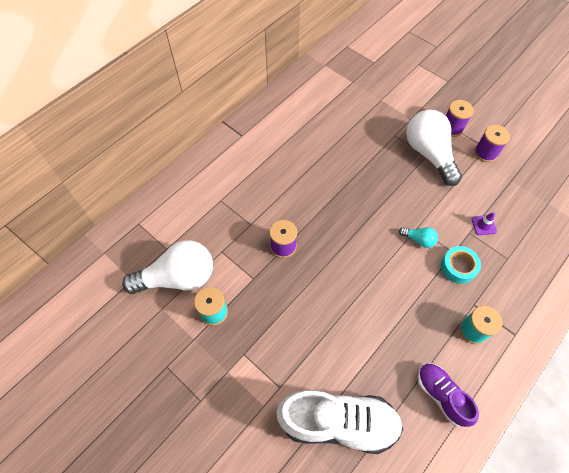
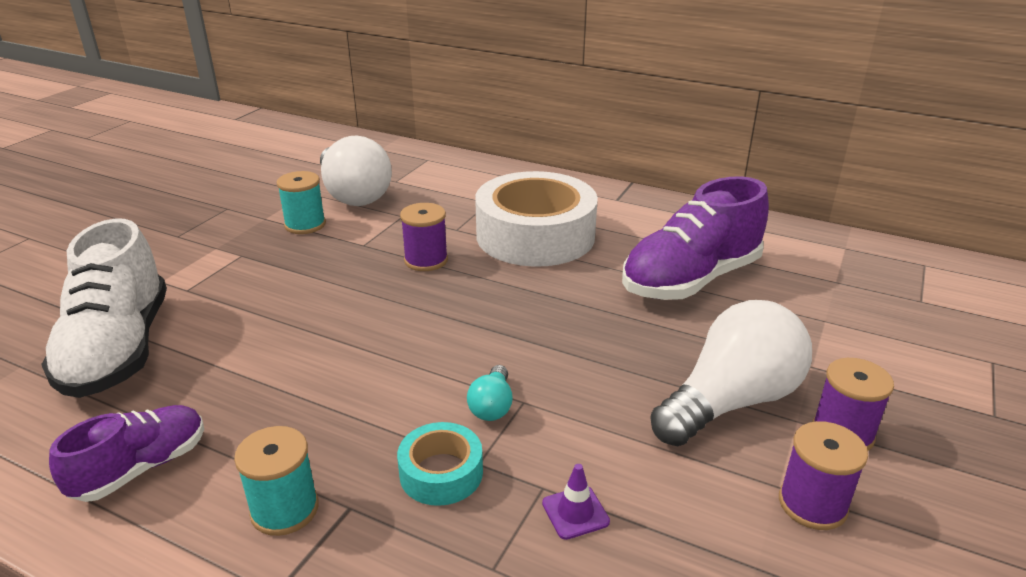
camera: 75 degrees right, 30 degrees down
(272, 186) = (535, 235): none -> white tape
(337, 133) = (690, 280): none -> purple shoe

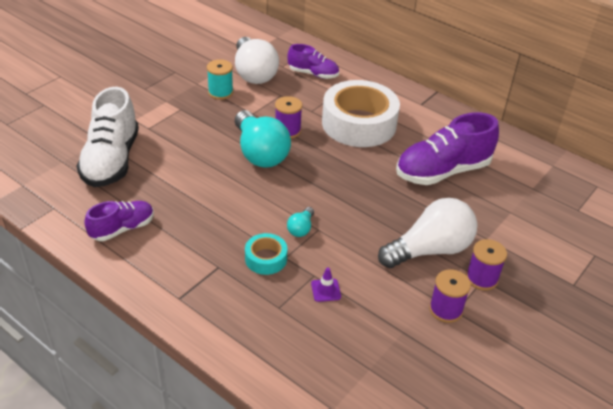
camera: 10 degrees right, 10 degrees up
(285, 509) = (188, 262): turquoise spool -> none
(388, 298) = (260, 153): none -> turquoise light bulb
(445, 184) = (313, 74): none -> purple shoe

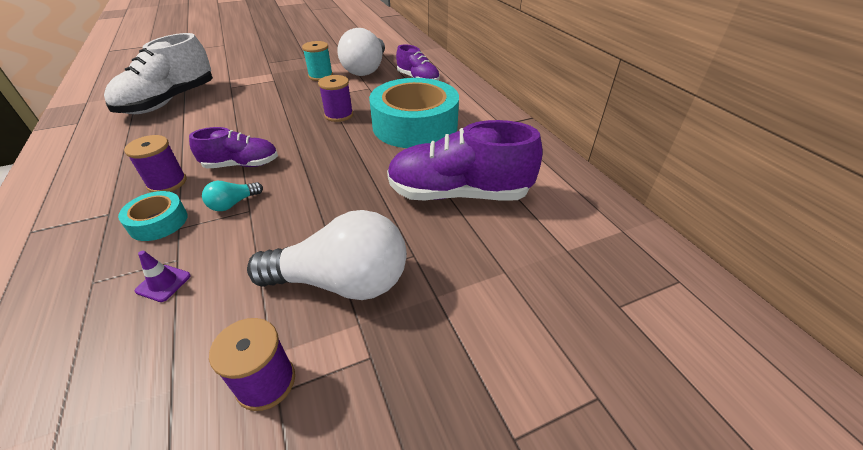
camera: 30 degrees right, 0 degrees up
(122, 228) = (93, 153): purple shoe -> purple shoe (242, 165)
(260, 153) = (290, 126): turquoise light bulb -> none
(359, 123) = (415, 125): white tape -> turquoise tape
(482, 278) = (369, 354): purple spool -> purple spool (167, 183)

